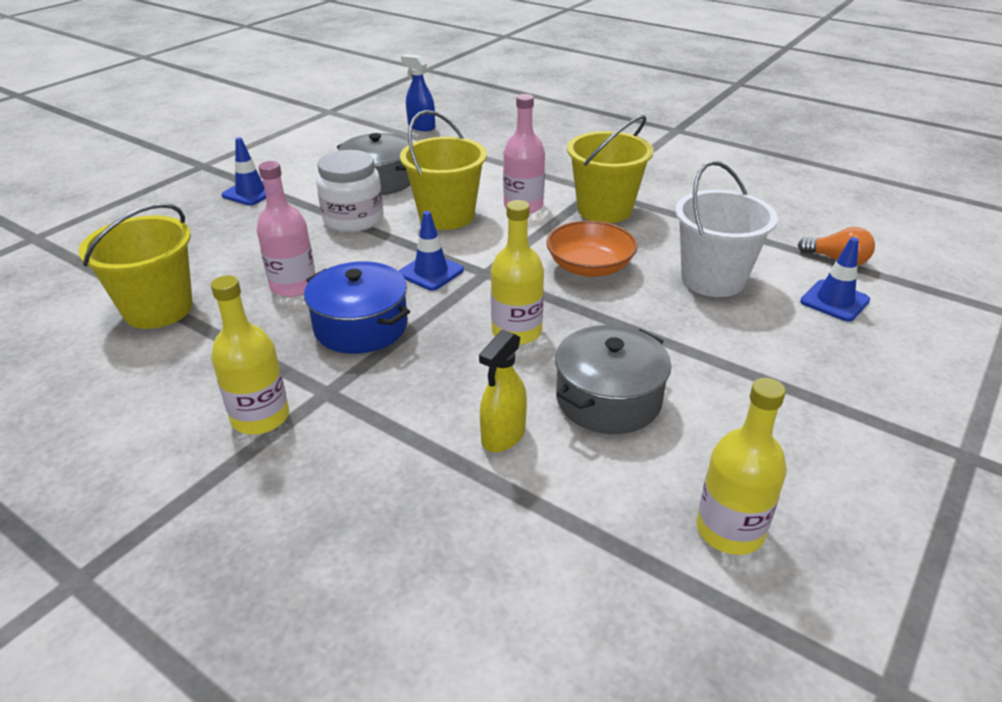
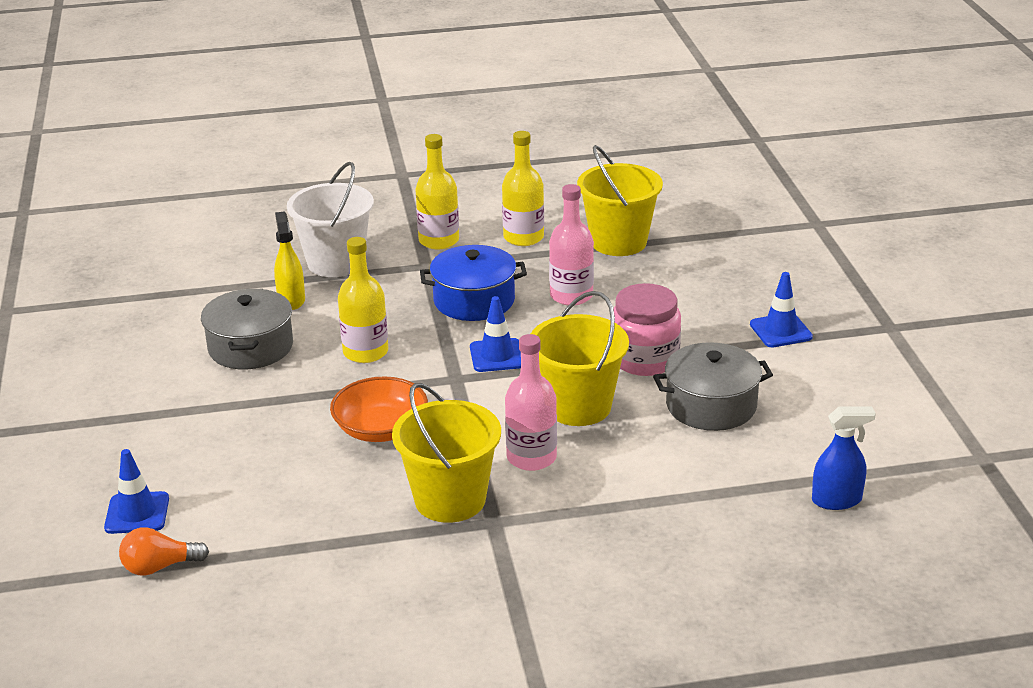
camera: 135 degrees right, 5 degrees down
(353, 219) = (644, 359): white jar -> pink jar
(713, 279) = (263, 476): white bucket -> white bucket (335, 262)
(730, 530) = (119, 325): yellow bottle -> yellow bottle (523, 237)

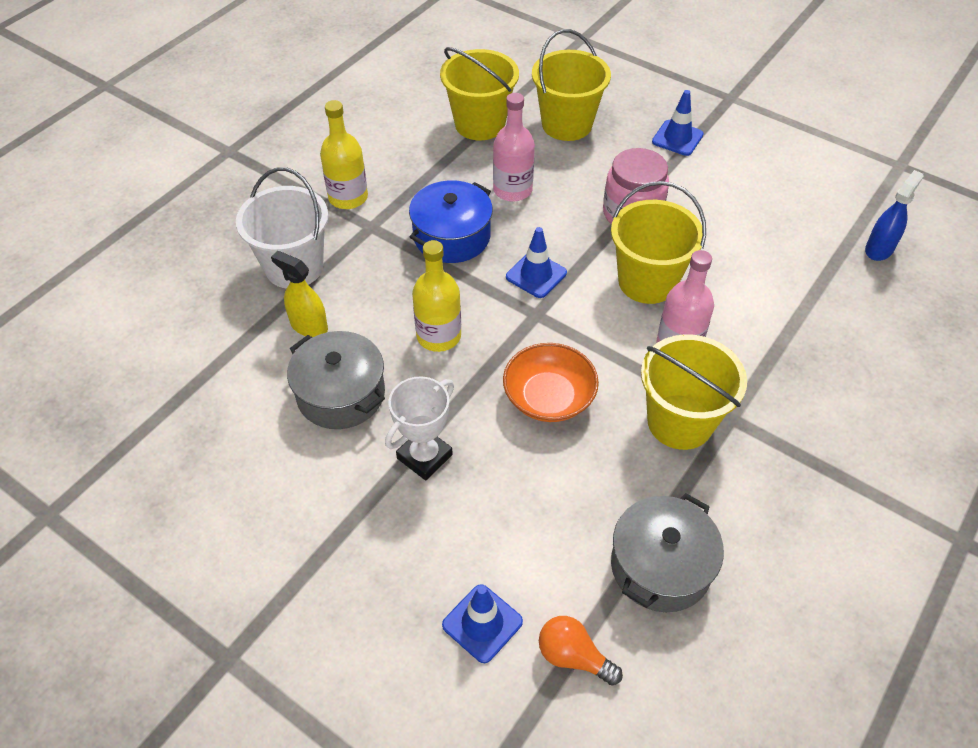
camera: 45 degrees left, 20 degrees up
(159, 567) = (573, 656): orange light bulb -> orange light bulb turned 90 degrees clockwise
(246, 410) = (424, 456): none -> white trophy
(523, 237) = (408, 158): yellow bottle -> none
(694, 275) = (567, 124): none -> yellow bucket
(711, 405) = (720, 225): grey pot -> grey pot (660, 566)

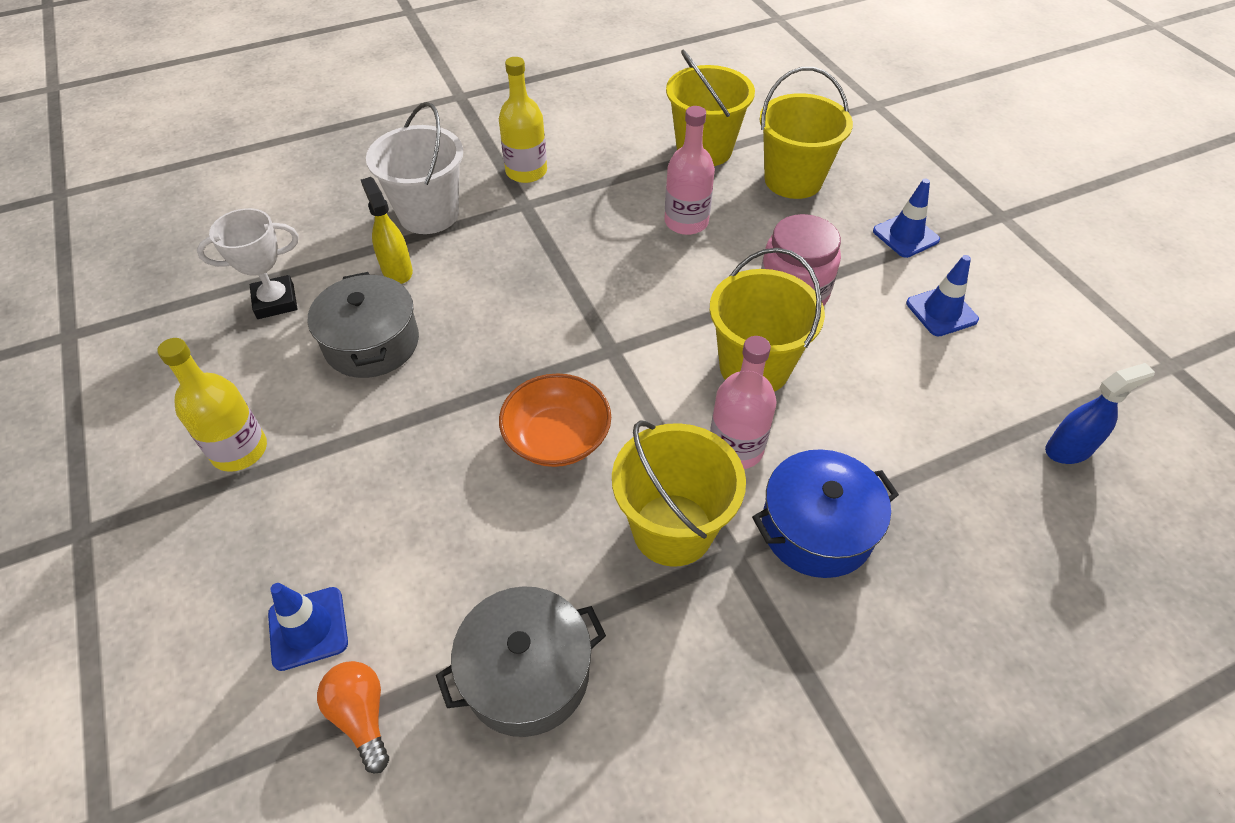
camera: 30 degrees right, 0 degrees up
(424, 456) = (394, 436): white trophy -> white trophy (275, 301)
(439, 336) = (502, 329): yellow bottle -> yellow bottle (239, 450)
(452, 236) = (591, 243): blue pot -> blue pot (816, 528)
(536, 275) = (643, 312): blue traffic cone -> blue traffic cone (941, 311)

